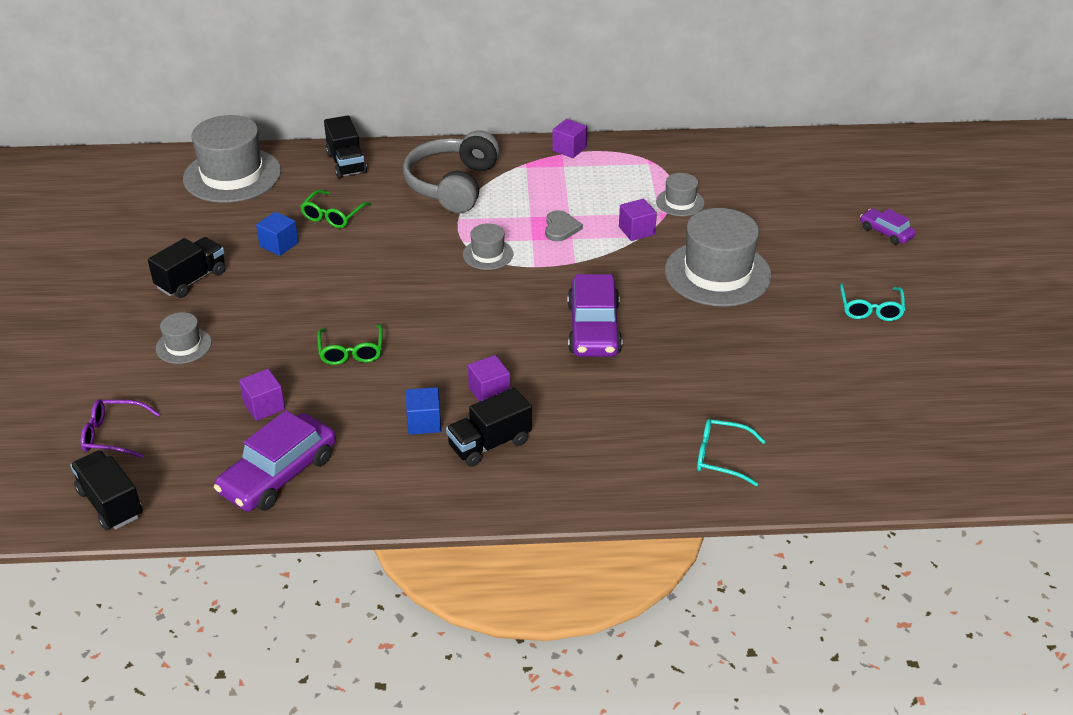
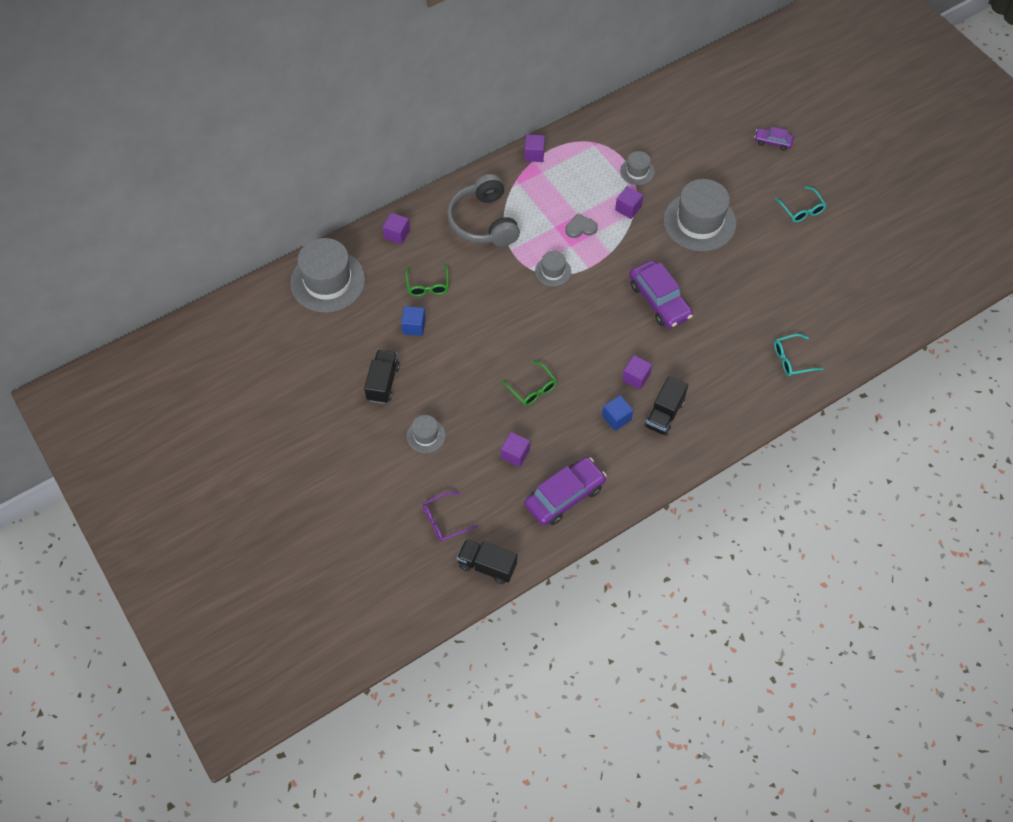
camera: 30 degrees left, 20 degrees up
(278, 474) = (564, 496): purple car -> purple car turned 135 degrees counterclockwise
(346, 163) = (397, 234): black truck -> purple cube
(561, 228) = (580, 228): grey heart -> grey heart turned 75 degrees counterclockwise

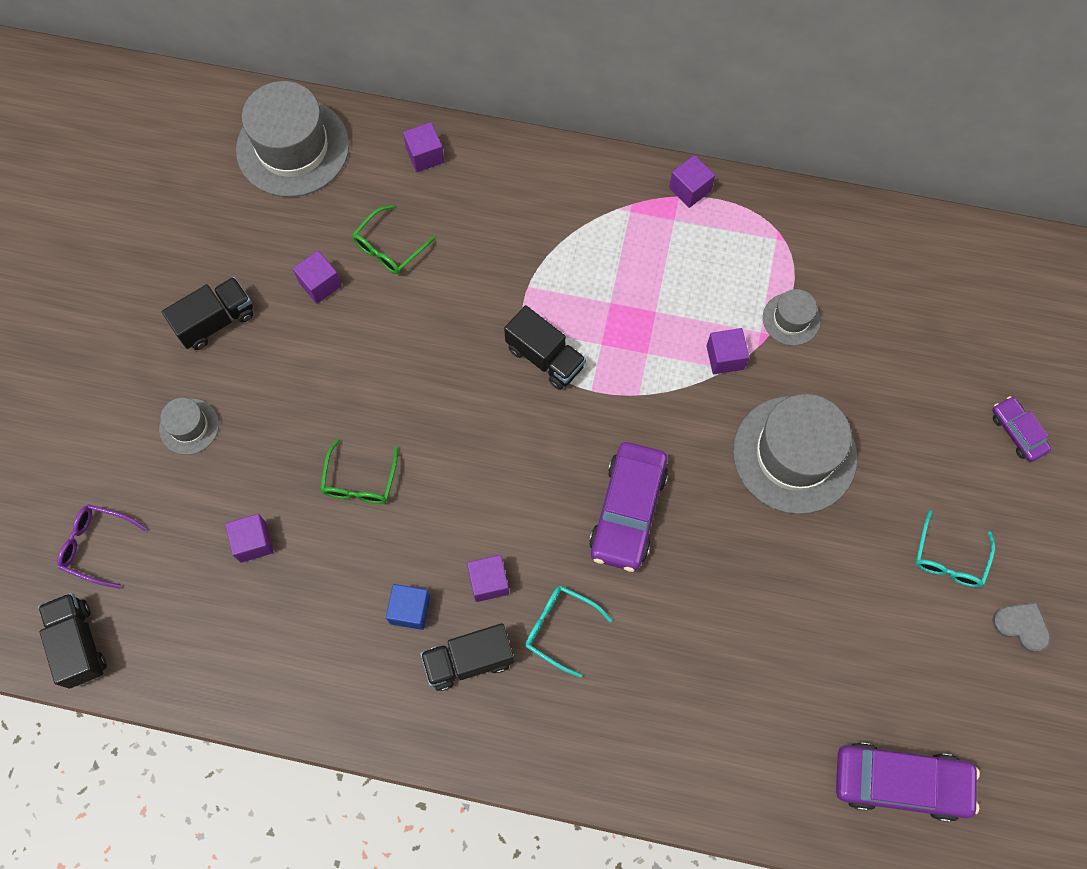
camera: 45 degrees right, 10 degrees up
(414, 326) = (320, 284): blue cube -> purple cube
(483, 222) = (536, 224): grey headphones -> none
(553, 271) = (545, 357): grey hat -> black truck
(564, 496) = (248, 646): purple car -> purple car (900, 782)
(580, 228) = (639, 331): grey heart -> grey heart (1021, 626)
(792, 359) = (703, 745): turquoise glasses -> turquoise glasses (560, 628)

